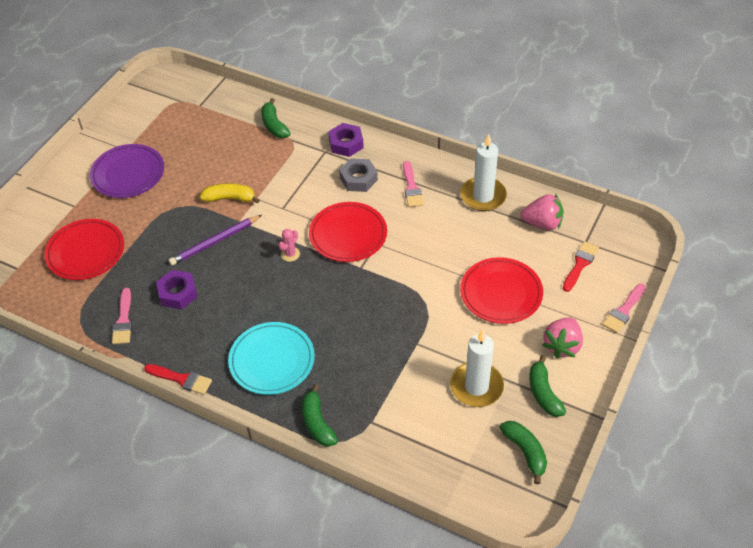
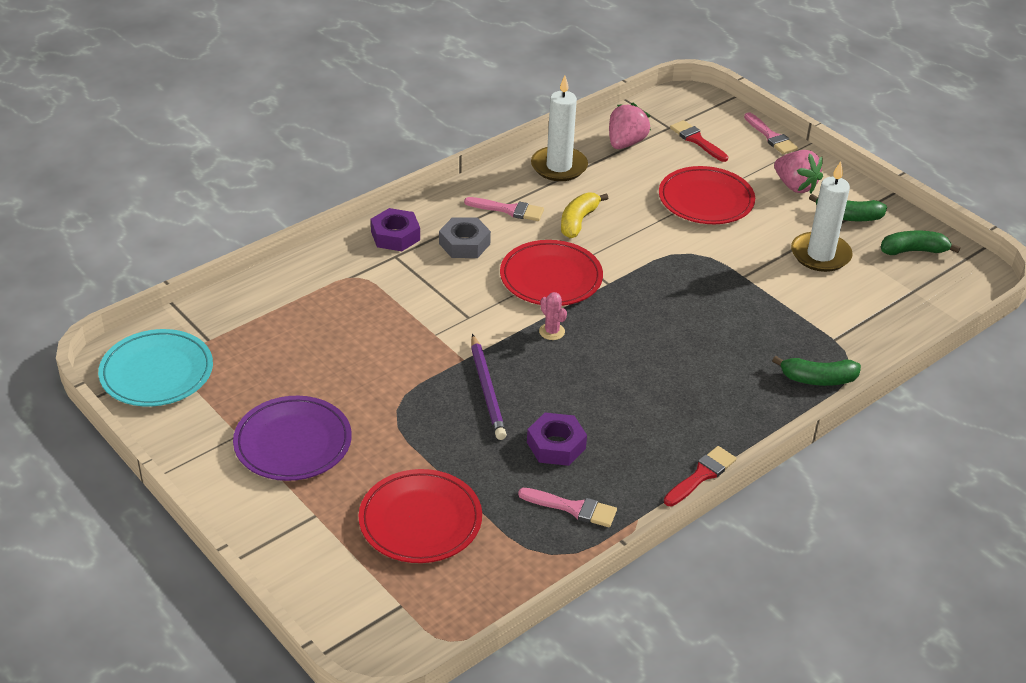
camera: 70 degrees left, 10 degrees down
(230, 198) = (417, 357): yellow banana -> yellow banana (578, 221)
(272, 361) = (711, 391): turquoise plate -> turquoise plate (157, 373)
(274, 125) = (310, 284): green banana -> none

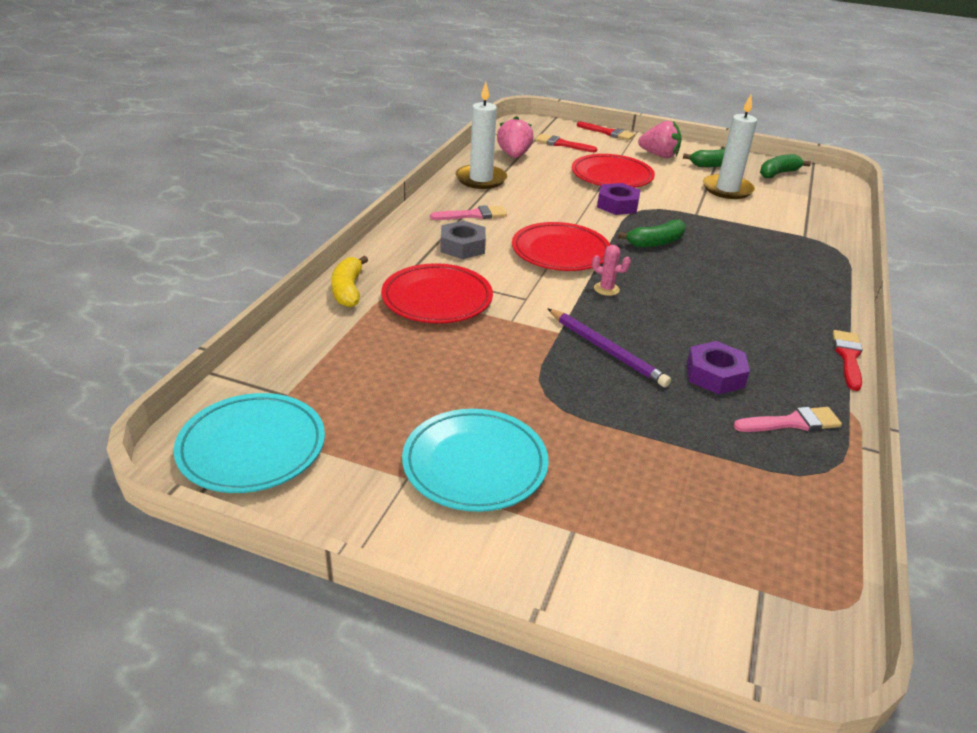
camera: 30 degrees left, 5 degrees down
(293, 443) = (475, 464): purple plate -> turquoise plate
(395, 236) = (395, 256): purple nut -> purple nut (617, 205)
(420, 521) = (681, 491): red plate -> red plate (437, 299)
(578, 221) = (537, 209): yellow banana -> yellow banana (348, 290)
(771, 136) = (608, 133): pink brush -> red brush
(818, 379) = (830, 264): green banana -> green banana (655, 243)

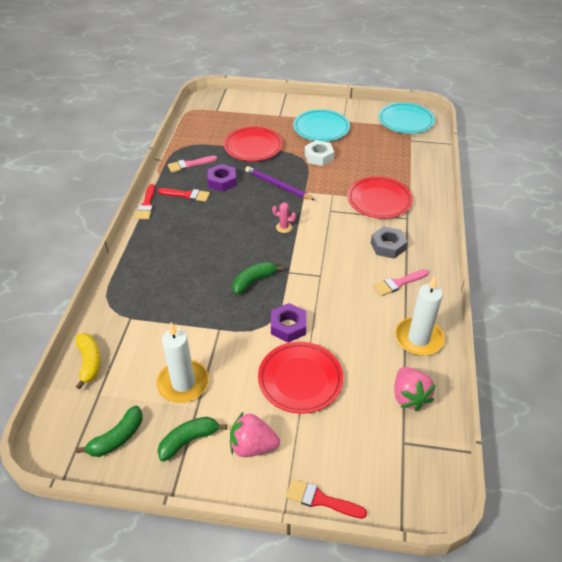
camera: 170 degrees right, 10 degrees up
(348, 290) = (430, 197): yellow banana -> yellow banana (89, 362)
(509, 392) = (319, 157): none -> white nut
(560, 252) = (321, 255): red plate -> red plate (253, 147)
(562, 144) = (368, 443): red brush -> red brush (187, 195)

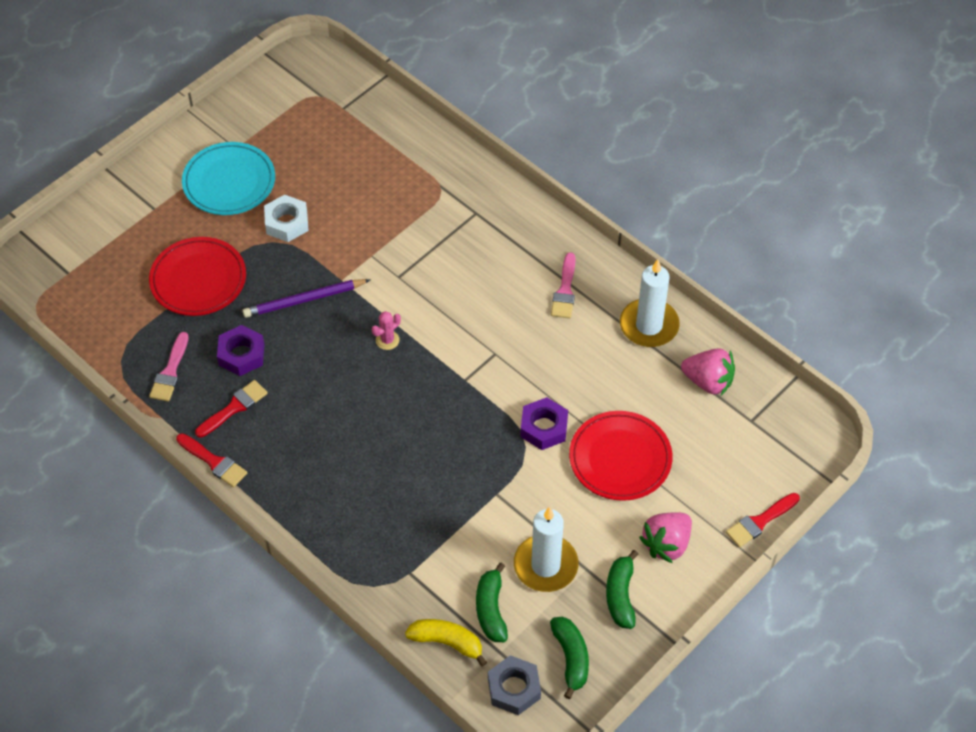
camera: 55 degrees left, 10 degrees up
(254, 281) = (451, 421): green banana -> green banana (491, 609)
(379, 200) = (423, 218): red plate -> none
(388, 246) = (504, 262): grey nut -> grey nut (514, 688)
(405, 121) = (300, 85): turquoise plate -> none

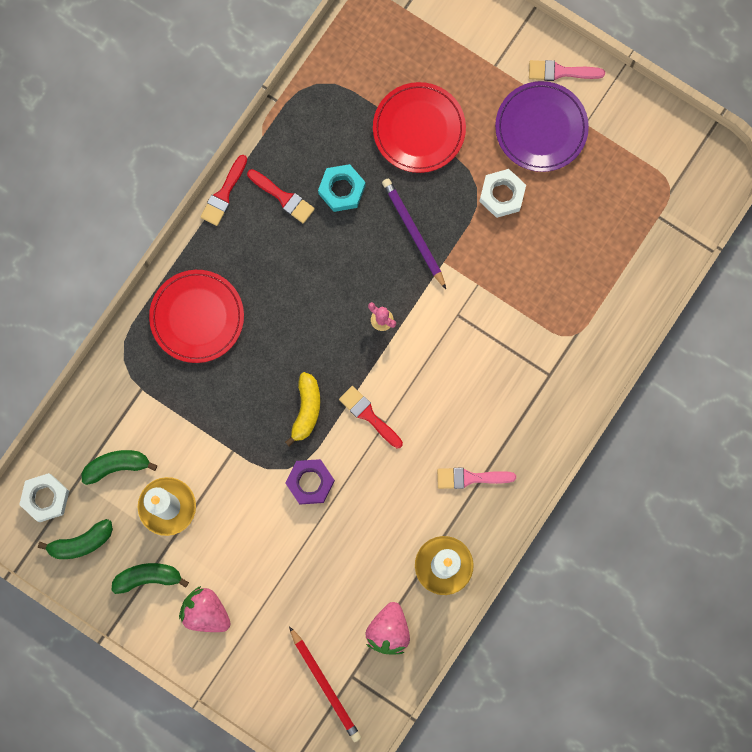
camera: 80 degrees right, 25 degrees up
(170, 372) = (312, 131): pink brush -> pink brush (561, 72)
(229, 182) = (541, 128): turquoise plate -> purple plate
(241, 355) = (342, 190): purple nut -> turquoise nut
(447, 642) = (80, 434): yellow banana -> yellow banana (306, 409)
(514, 688) = (45, 498): grey nut -> white nut
(620, 458) = (288, 558): red plate -> red plate (197, 317)
(758, 445) = (325, 685): none -> red pencil
(760, 521) = (243, 695): red brush -> red brush (368, 415)

